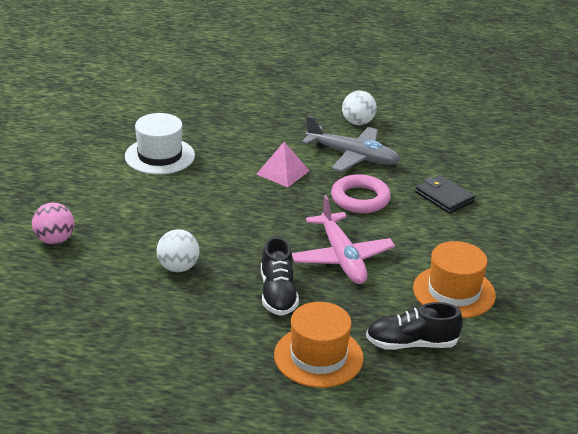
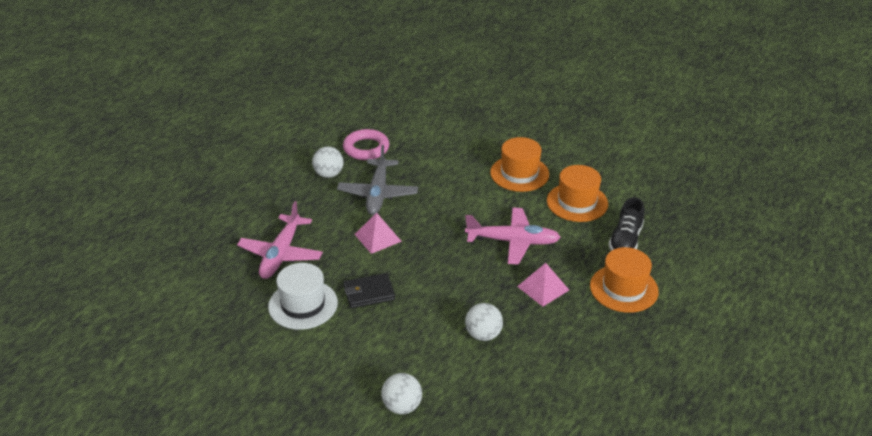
camera: 65 degrees left, 5 degrees up
(55, 240) = (402, 406): pink ball -> white ball
(221, 128) = (281, 254): none -> pink plane
(278, 294) = (543, 288): black shoe -> pink pyramid
(352, 156) = (378, 193): grey plane -> grey plane turned 135 degrees clockwise
(360, 198) = (440, 208): pink ring -> pink ring (366, 148)
(444, 197) = (462, 167): black wallet -> black wallet (369, 293)
(470, 238) = (519, 173): none -> orange hat

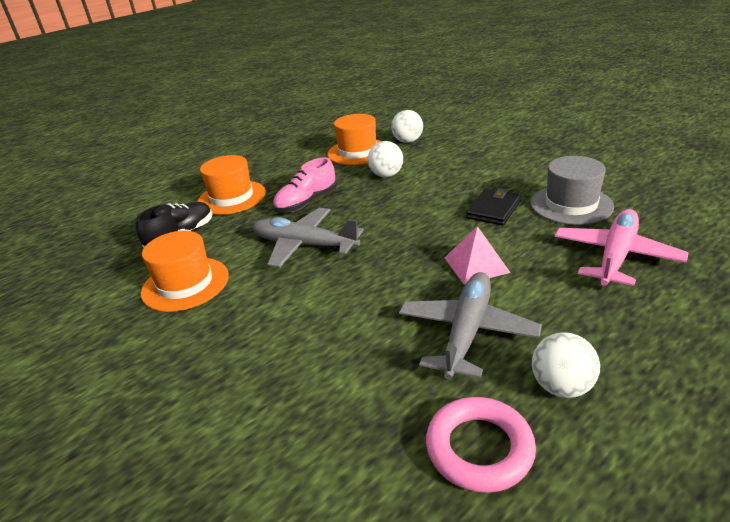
camera: 160 degrees left, 5 degrees down
(303, 304) = (571, 204): white hat -> grey hat
(369, 293) = (493, 209): black wallet -> black wallet turned 60 degrees counterclockwise
(402, 406) = (472, 142): white ball -> white ball (407, 141)
(512, 241) = (305, 245): pink plane -> grey plane
(519, 173) = (220, 339): orange hat -> orange hat (357, 152)
(543, 288) = (306, 202): pink pyramid -> pink shoe

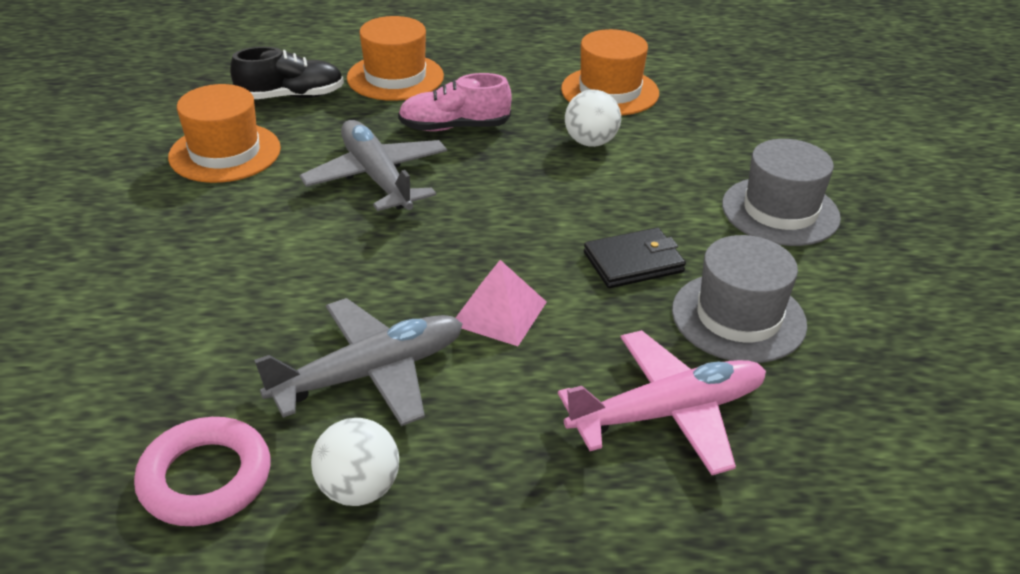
camera: 35 degrees right, 5 degrees up
(407, 141) = (693, 109): white ball -> none
(512, 159) = (780, 211): none -> grey hat

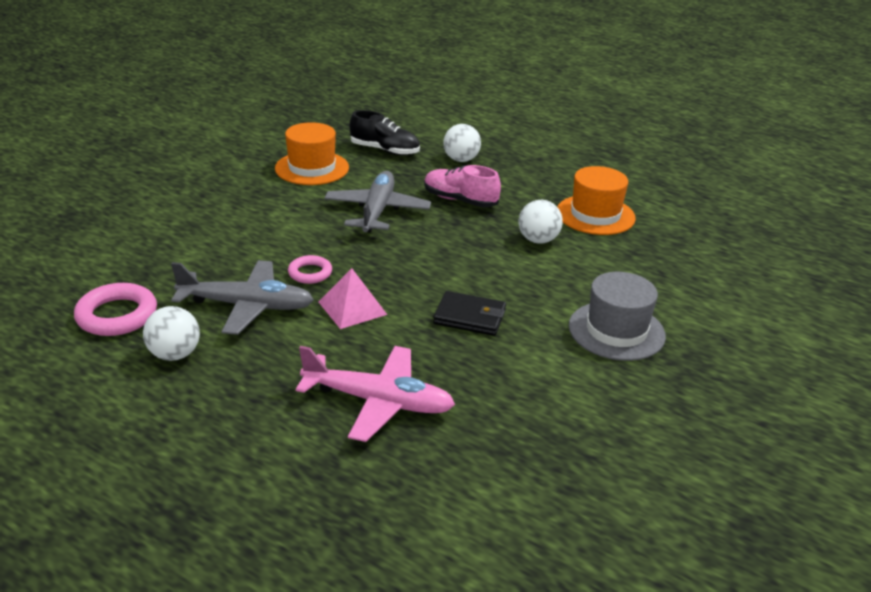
camera: 35 degrees right, 5 degrees down
(394, 292) = (310, 273): none -> pink ring
(395, 77) = (461, 160): orange hat -> white ball
(738, 317) = (495, 375): grey hat -> none

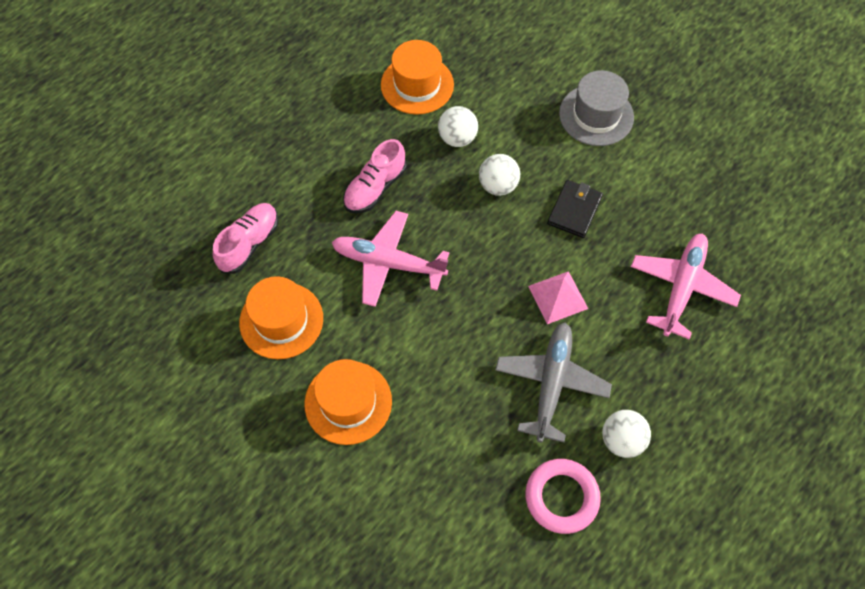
camera: 80 degrees left, 30 degrees up
(232, 201) = (348, 402): none -> orange hat
(310, 273) = (499, 329): pink ring -> none
(377, 211) = (388, 263): grey plane -> pink plane
(385, 150) = (249, 243): black shoe -> pink shoe
(461, 160) = (285, 173): white ball -> white ball (498, 185)

